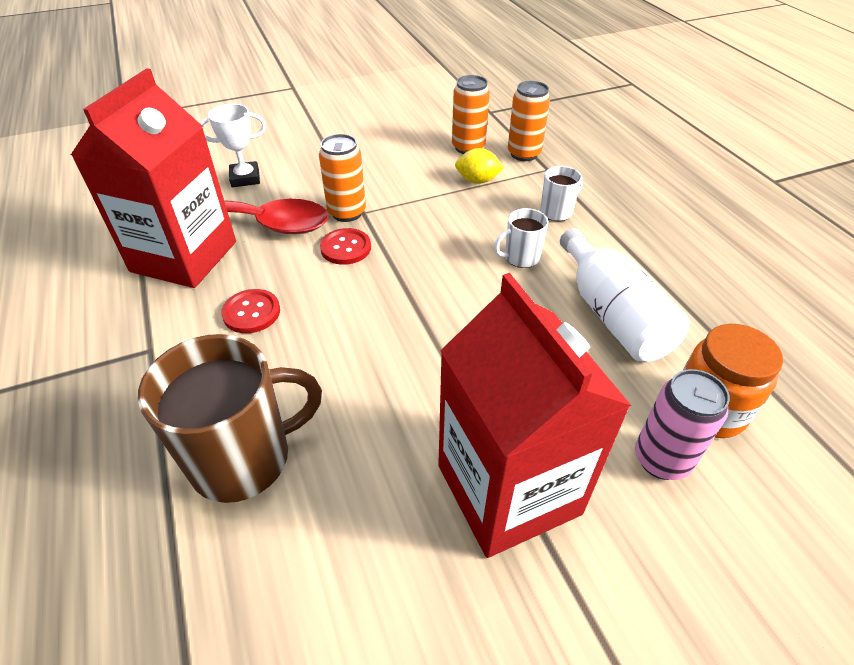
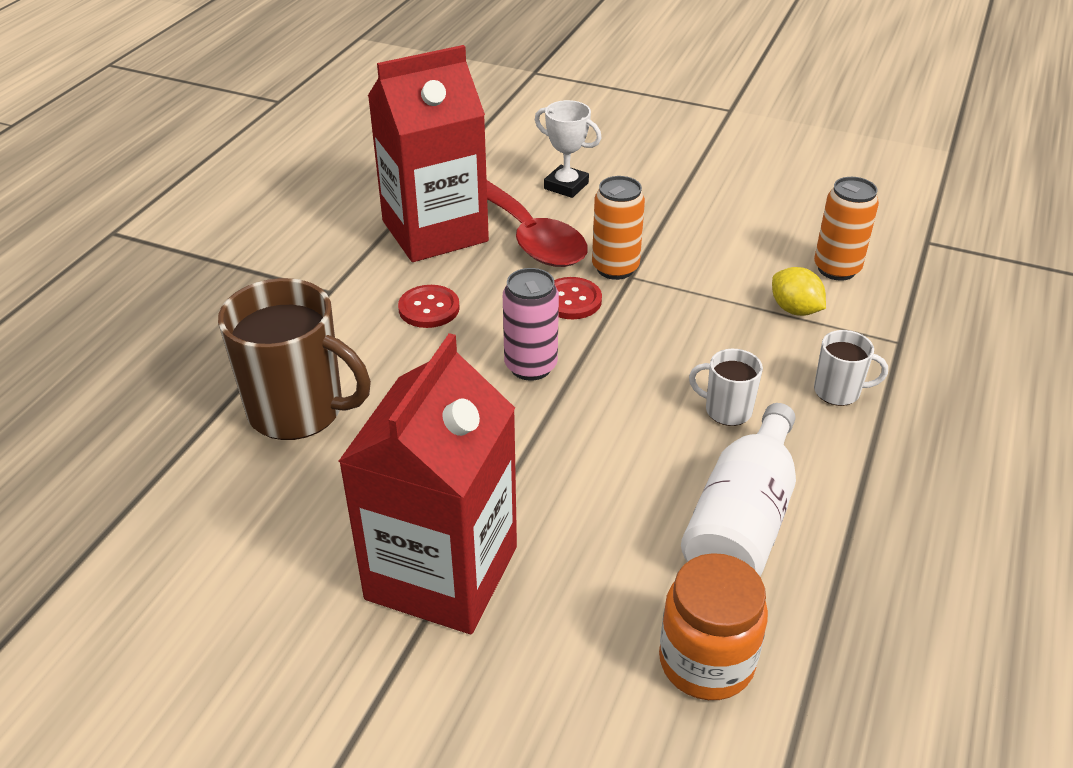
camera: 45 degrees right, 5 degrees down
(524, 154) = (895, 310): orange can -> none
(661, 459) = (597, 657): pink can -> pink can (531, 366)

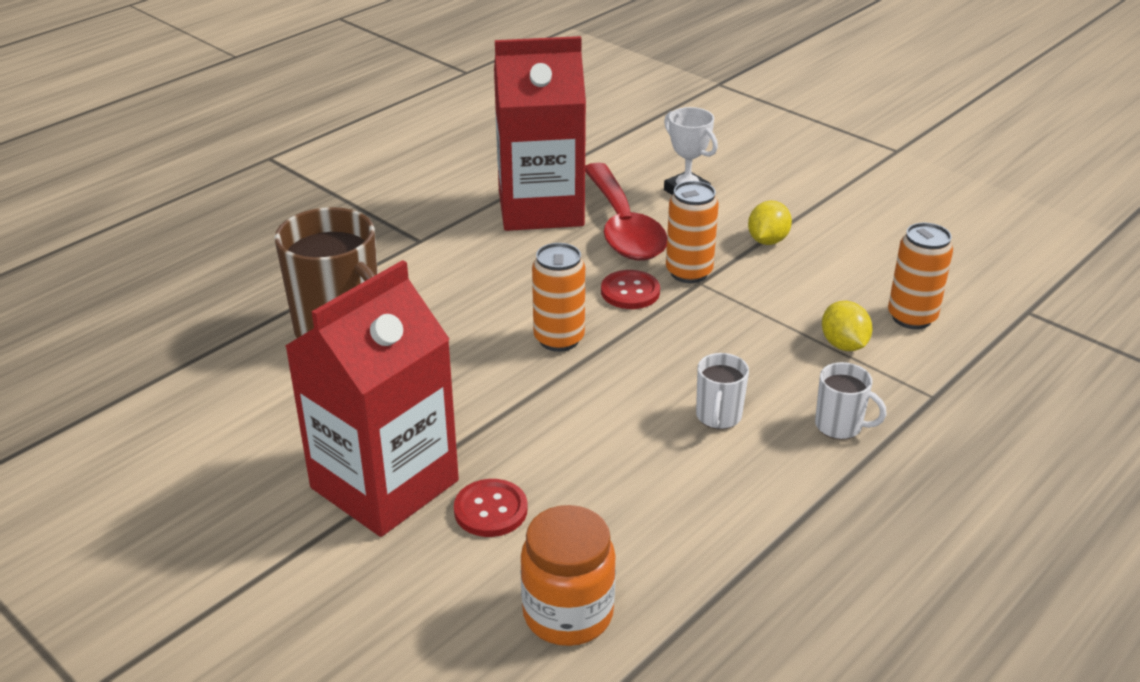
camera: 20 degrees right, 5 degrees down
(429, 308) = (497, 272): red button -> red button (490, 510)
(531, 366) = (559, 339): pink can -> orange can
(668, 220) = (767, 240): none -> yellow lemon
(726, 410) = (718, 416): white mug -> white mug turned 120 degrees counterclockwise
(742, 520) = (673, 511): white bottle -> none

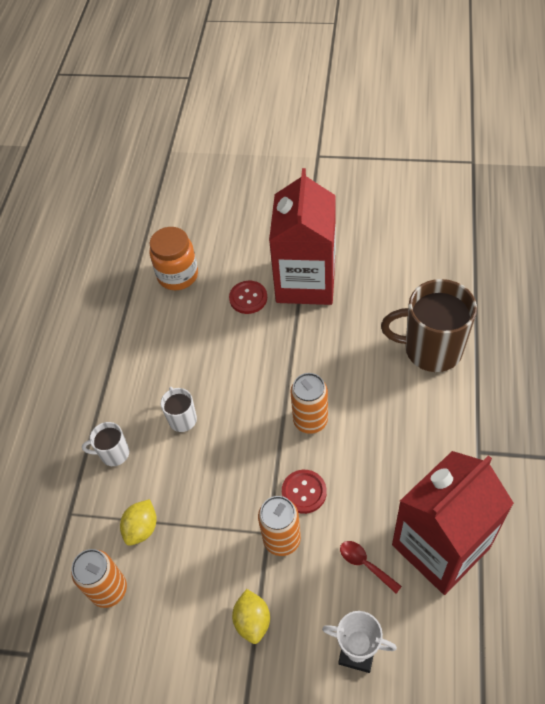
camera: 150 degrees right, 20 degrees up
(623, 227) = (365, 564): red spoon -> red spoon, size x0.41
(843, 345) = (142, 528): yellow lemon -> yellow lemon turned 75 degrees clockwise

